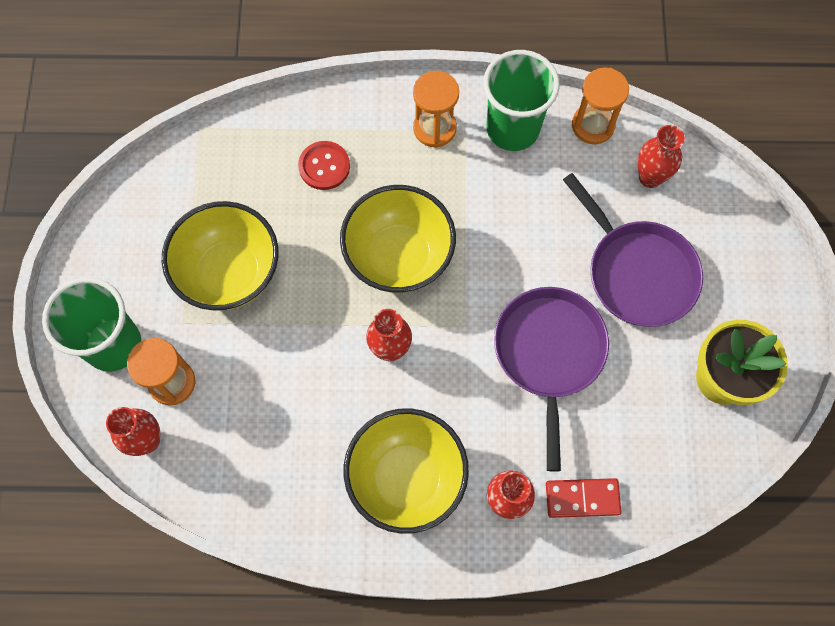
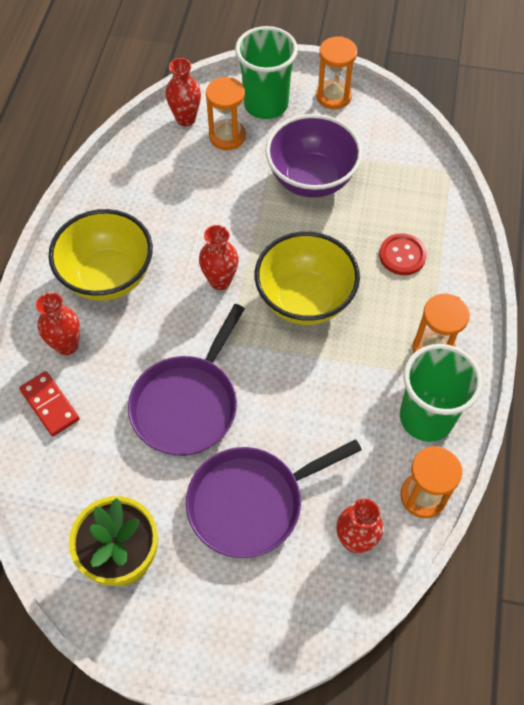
camera: 100 degrees right, 10 degrees down
(92, 265) = (333, 96): none -> orange hourglass
(229, 273) = (311, 179): yellow bowl -> purple bowl
(549, 353) = (187, 404): purple pan -> purple pan turned 105 degrees clockwise
(582, 498) = (50, 405): red domino -> red domino turned 45 degrees counterclockwise

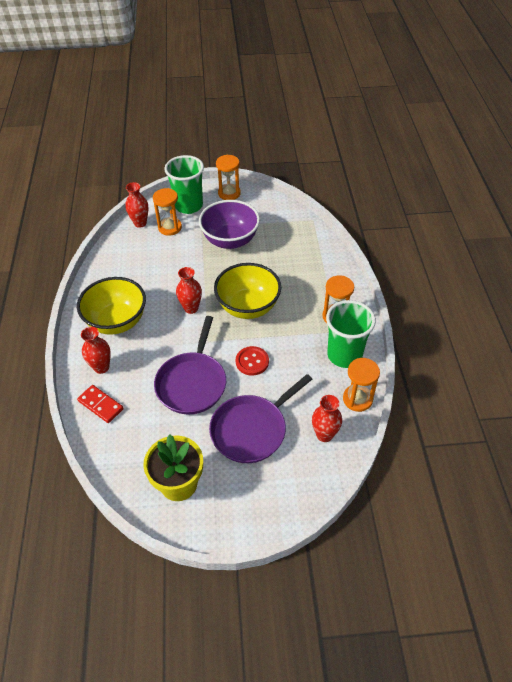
camera: 15 degrees left, 10 degrees down
(402, 255) = (299, 270): red button -> red button (252, 361)

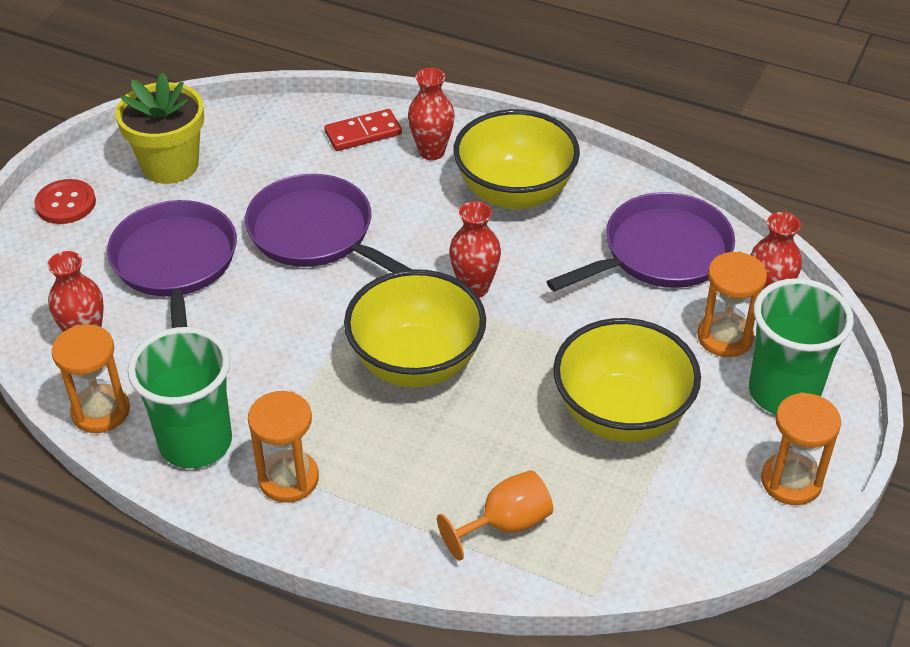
camera: 120 degrees right, 5 degrees down
(130, 260) = (661, 252): none -> purple pan
(230, 240) = (621, 414): purple bowl -> yellow bowl
(252, 361) = (293, 316): red button -> red button (65, 203)
(303, 250) = (506, 524): none -> orange goblet

